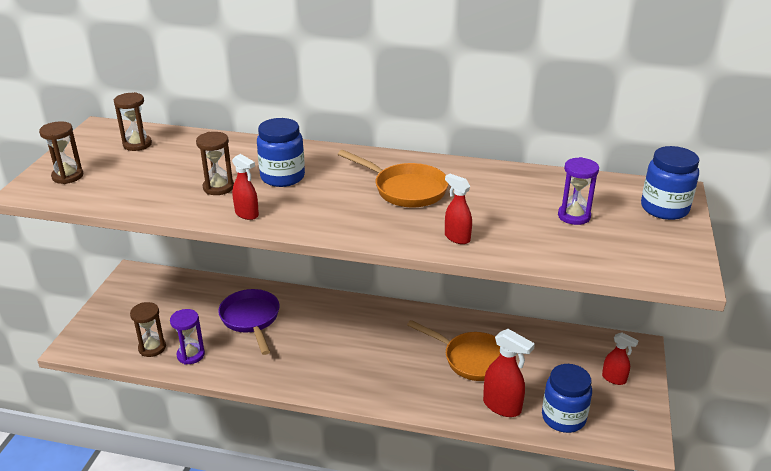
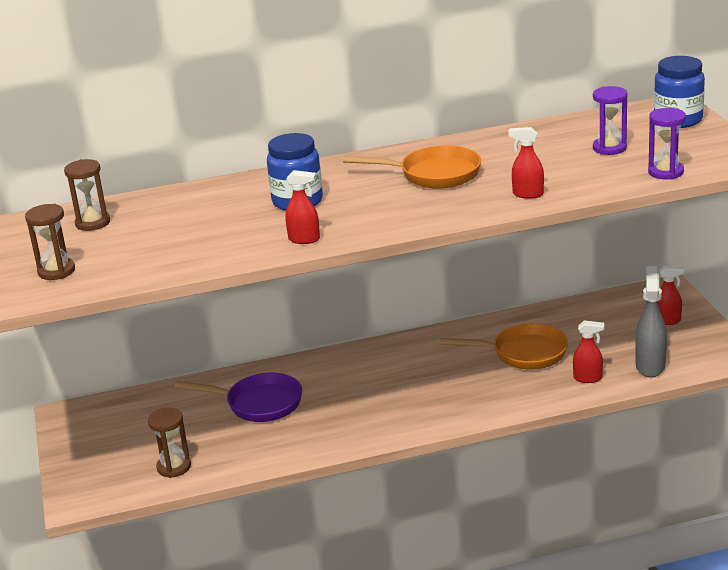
camera: 25 degrees left, 5 degrees down
(191, 355) = (226, 456): purple hourglass -> purple hourglass (665, 172)
(218, 187) = (242, 229): brown hourglass -> none
(251, 319) = (259, 403): purple pan -> purple pan turned 150 degrees clockwise
(502, 406) = (588, 378): red spray bottle -> red spray bottle, size x0.63
(563, 418) = (650, 366): blue jar -> grey spray bottle

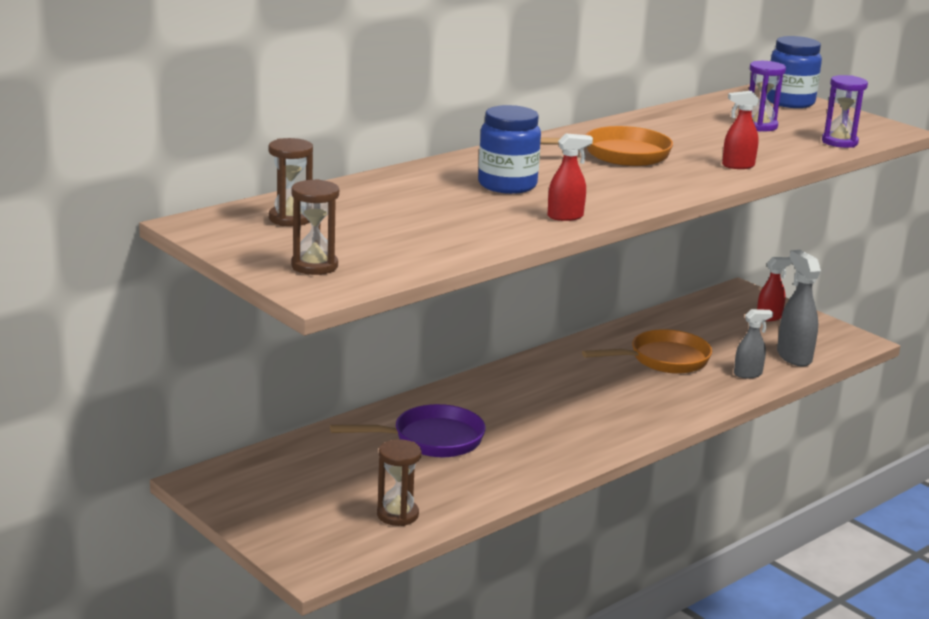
camera: 30 degrees left, 5 degrees down
(588, 378) = (748, 374): red spray bottle -> grey spray bottle

